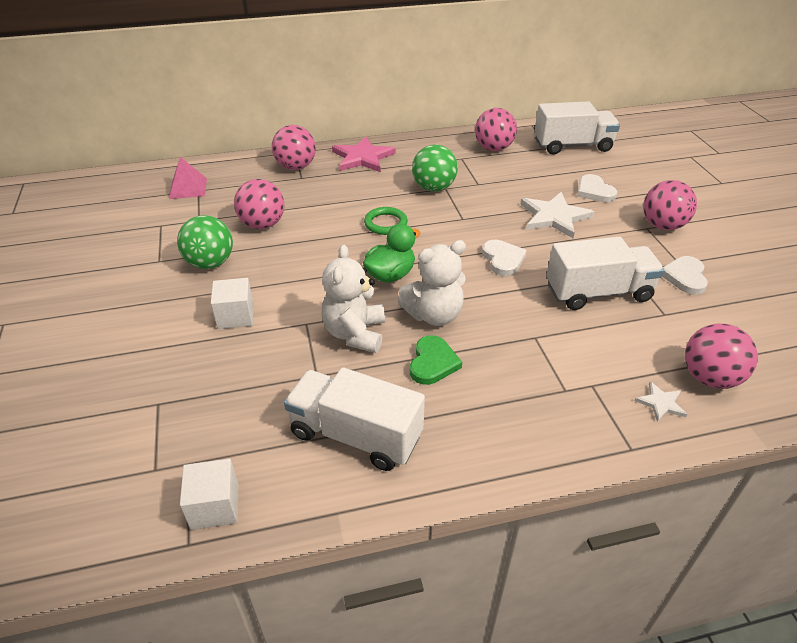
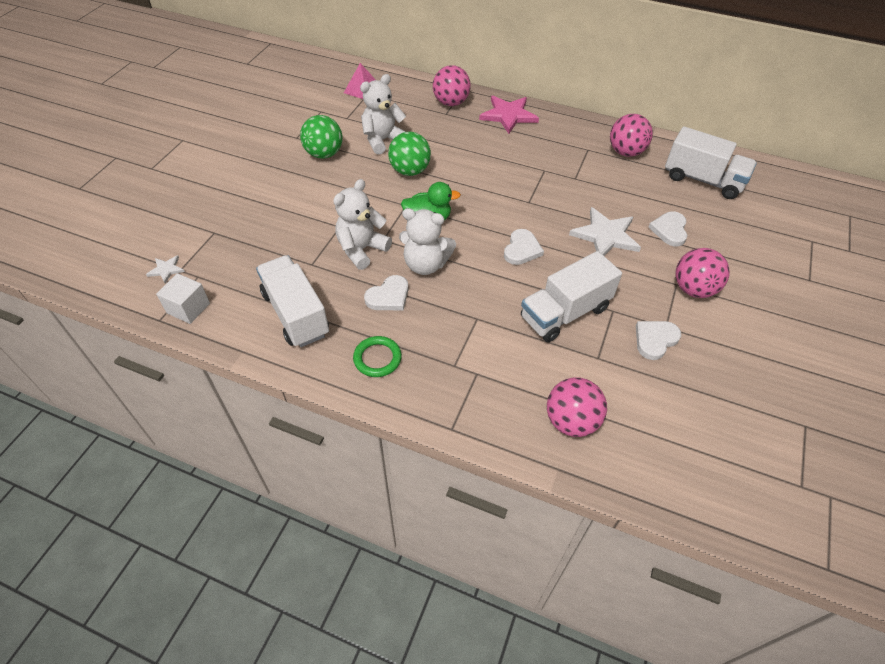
camera: 35 degrees right, 10 degrees up
(235, 316) = (304, 199): white cube -> none
(262, 224) = (383, 140): pink ball -> white teddy bear
(385, 223) = (467, 179): green ring -> green ring (377, 358)
(433, 188) = (535, 166): green ball -> green ball (410, 171)
(433, 363) = (388, 296): green heart -> white heart
(598, 293) = (565, 313): white truck -> white truck turned 120 degrees clockwise
(661, 403) = (510, 414): white star -> white star (166, 269)

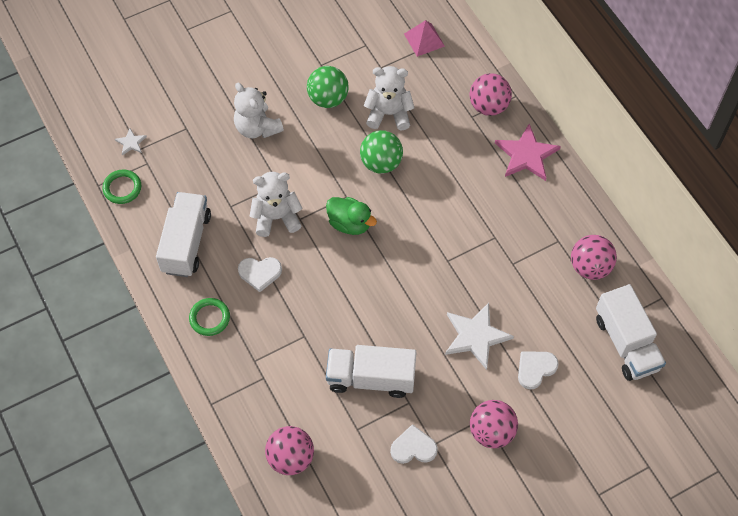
camera: 40 degrees right, 10 degrees up
(188, 308) = (122, 188): white cube -> green ring
(425, 264) = (310, 264): white teddy bear -> white teddy bear (257, 128)
(522, 249) = (395, 301): white heart -> none

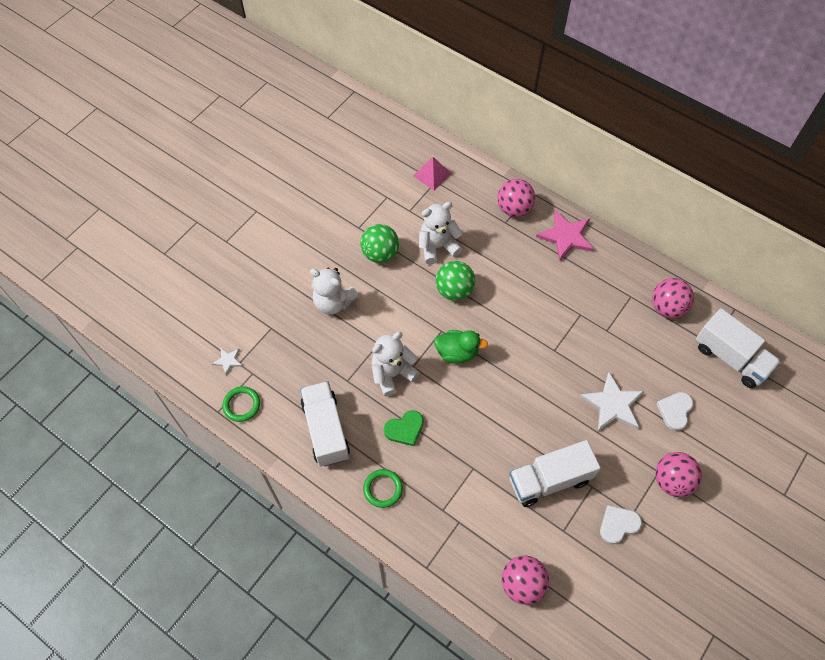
camera: 25 degrees left, 0 degrees up
(260, 273) = (405, 429): white heart -> green heart

